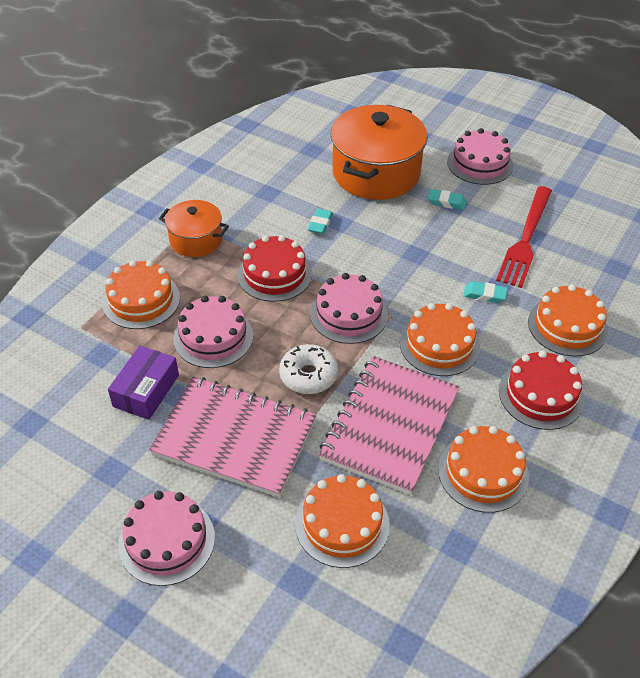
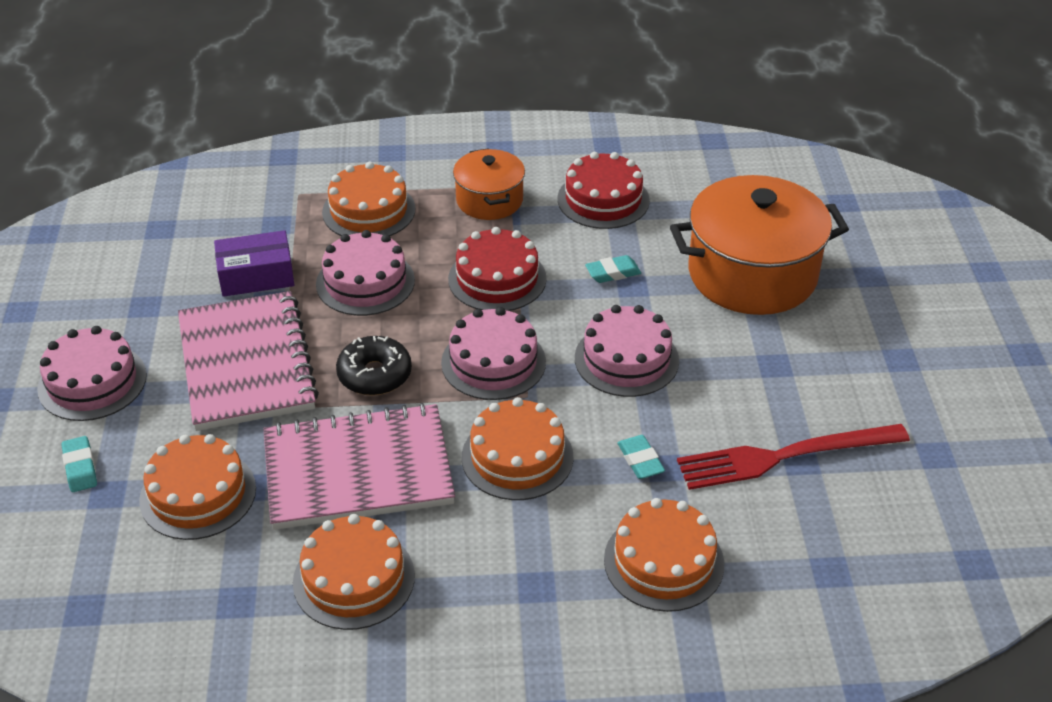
camera: 55 degrees right, 5 degrees down
(308, 375) = (374, 375): white donut -> black donut
(447, 202) = (771, 355): turquoise eraser -> turquoise eraser (80, 467)
(480, 163) = (883, 352): pink cake -> pink cake (626, 359)
(541, 395) = (519, 583): red cake -> red cake (603, 199)

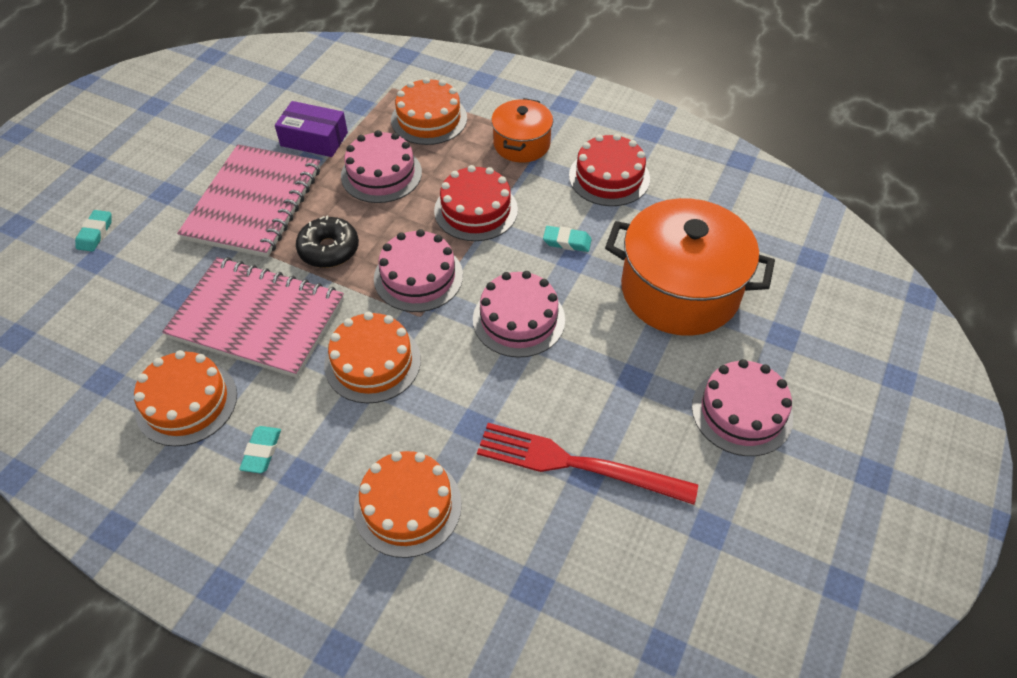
camera: 30 degrees right, 10 degrees up
(92, 382) = (152, 174): pink cake -> pink cake (742, 412)
(198, 494) = (145, 287): orange cake -> none
(640, 460) = (459, 410): turquoise eraser -> turquoise eraser (262, 452)

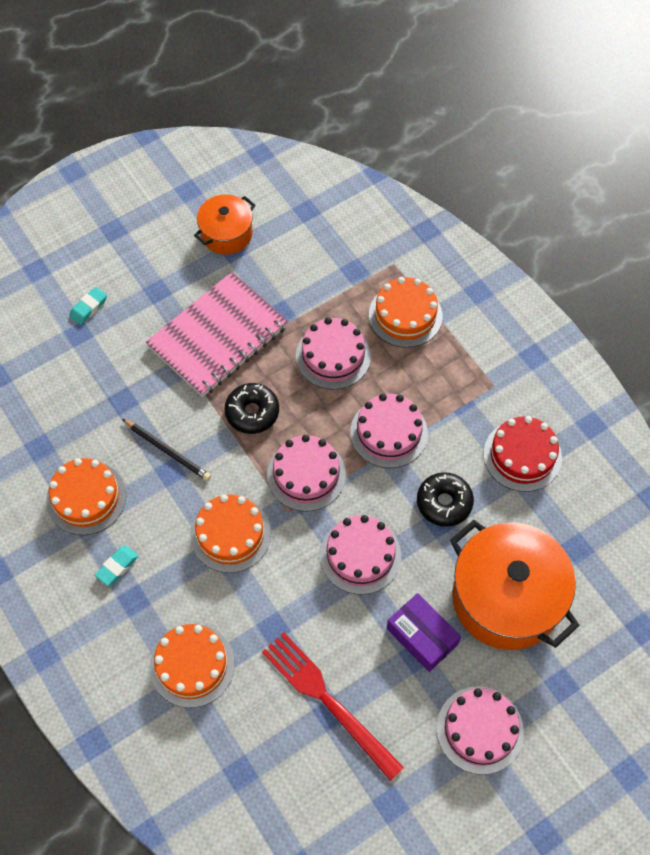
camera: 30 degrees right, 10 degrees up
(257, 319) = (168, 451): pink notebook -> black pencil
(314, 139) = (298, 291): purple box -> purple box (422, 636)
(476, 210) = (389, 432): red cake -> pink cake
(521, 144) = (468, 382): orange pot -> orange pot (226, 234)
(567, 242) = (444, 503): turquoise eraser -> black donut

